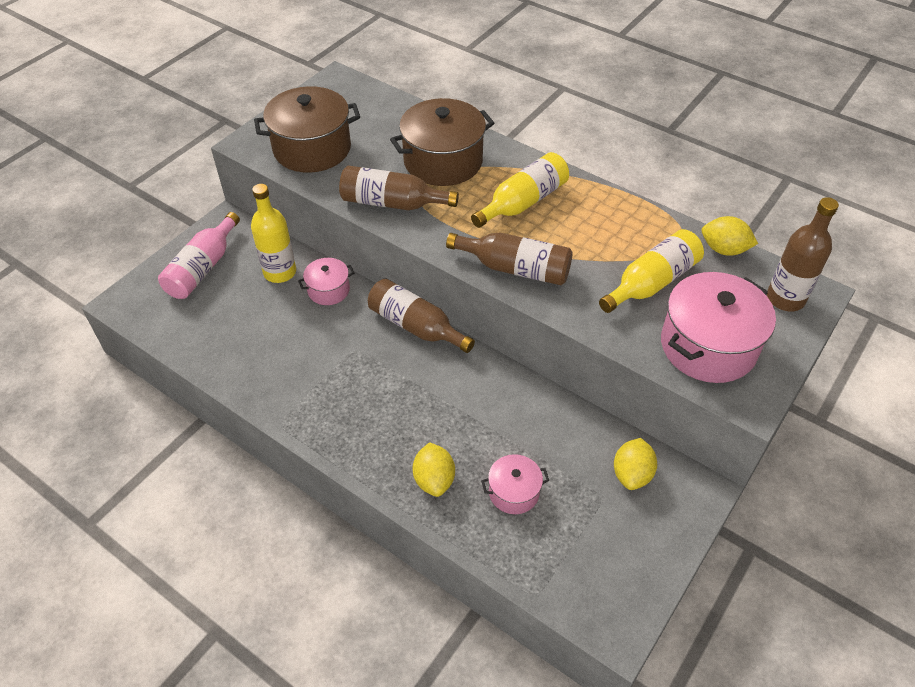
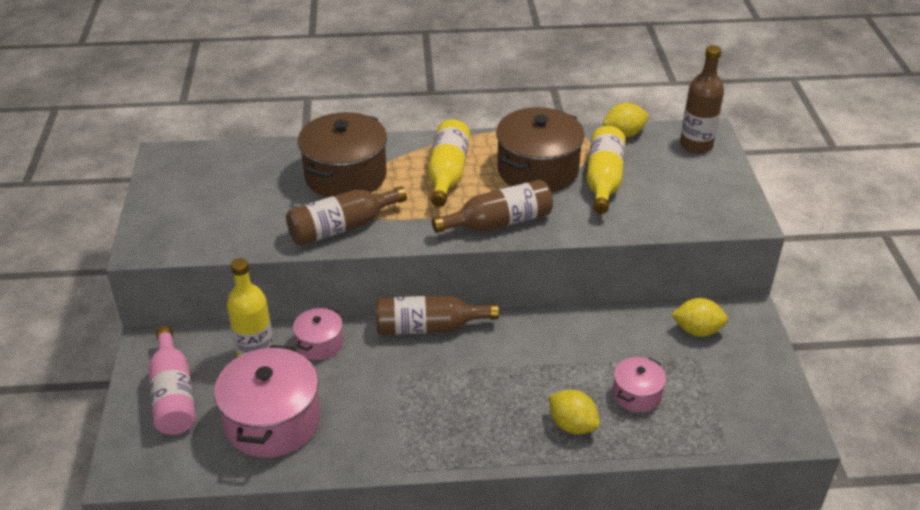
camera: 40 degrees left, 10 degrees down
(312, 148) = (213, 222): brown pot -> brown pot (538, 170)
(632, 474) = (697, 330): yellow lemon -> yellow lemon turned 60 degrees counterclockwise
(708, 346) = (685, 200): pink pot -> pink pot (272, 421)

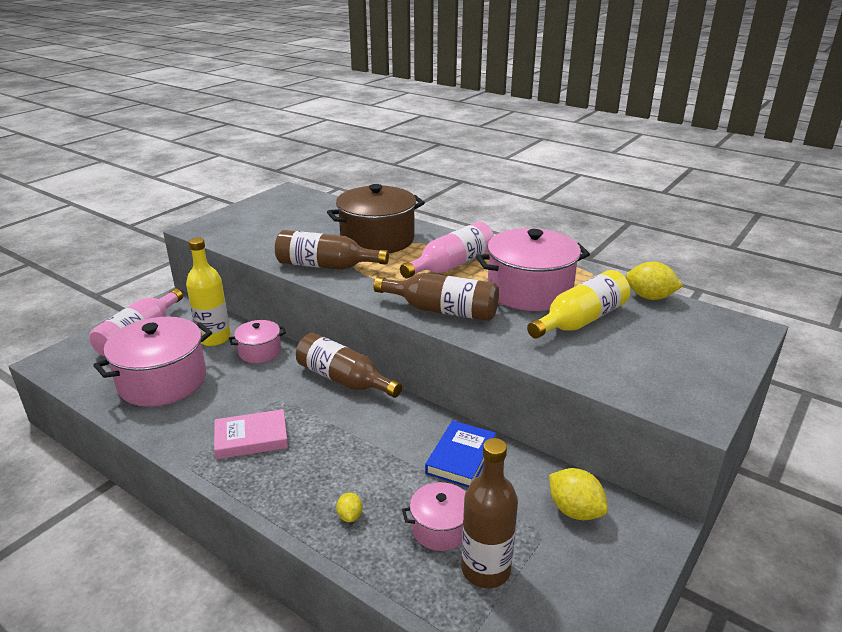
camera: 40 degrees right, 10 degrees down
(424, 418) = (251, 438): none -> pink book
(447, 173) = (451, 265): yellow bottle -> pink bottle
(538, 170) = (529, 291): brown pot -> pink pot
(572, 425) = (350, 516): yellow lemon -> yellow lemon, size x0.54
(590, 337) = (461, 457): none -> blue book
(696, 145) = (718, 332): brown bottle -> brown bottle (485, 569)

